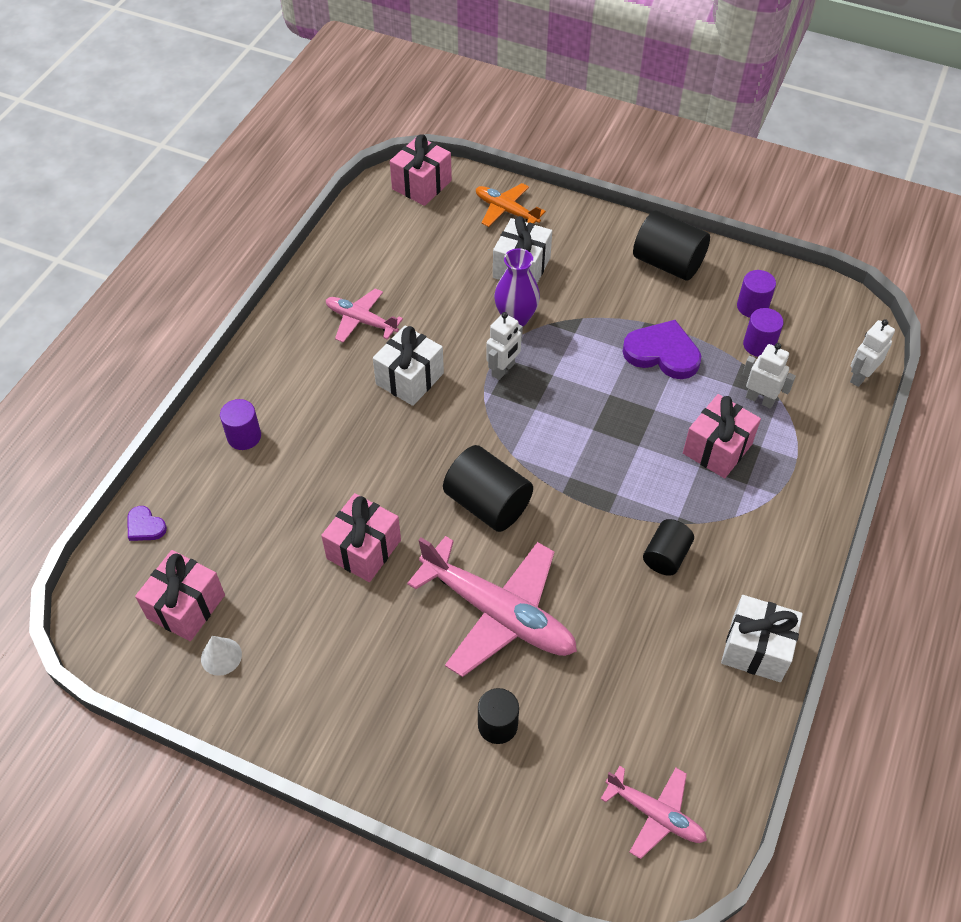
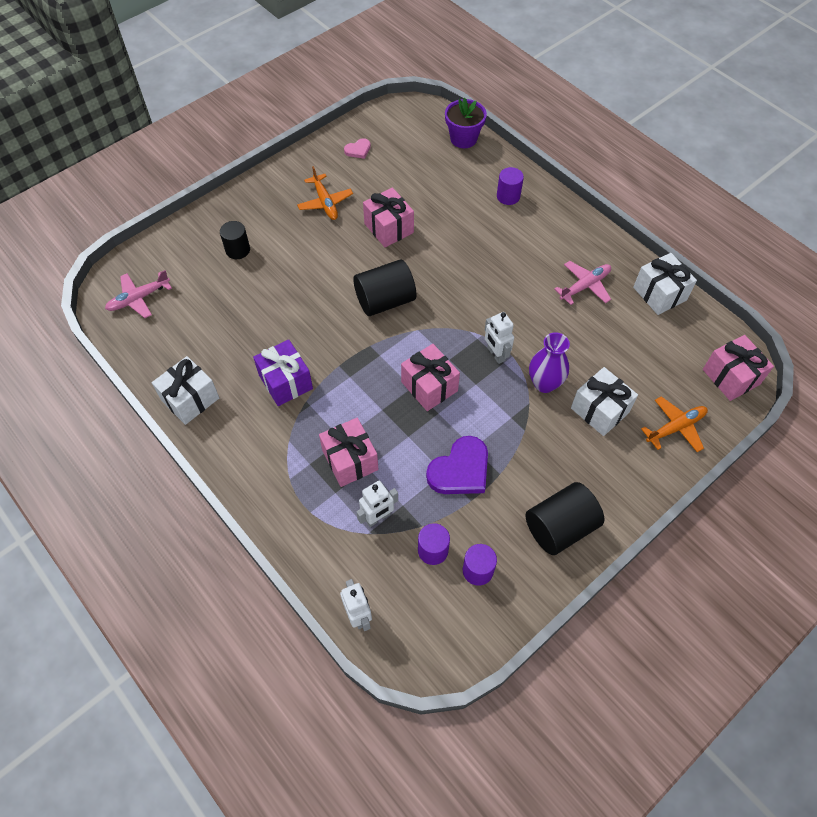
camera: 115 degrees right, 5 degrees up
(145, 526) = (463, 138): purple heart -> purple flower pot
(186, 606) = (398, 143): pink gift -> pink gift (429, 386)
(221, 656) = (358, 150): white cone -> pink heart
(351, 651) = (325, 202): none -> orange plane
(410, 378) = (515, 296): white gift -> white gift (659, 294)
(497, 613) = (305, 276): pink plane -> none
(666, 556) = (285, 382): black cylinder -> purple gift

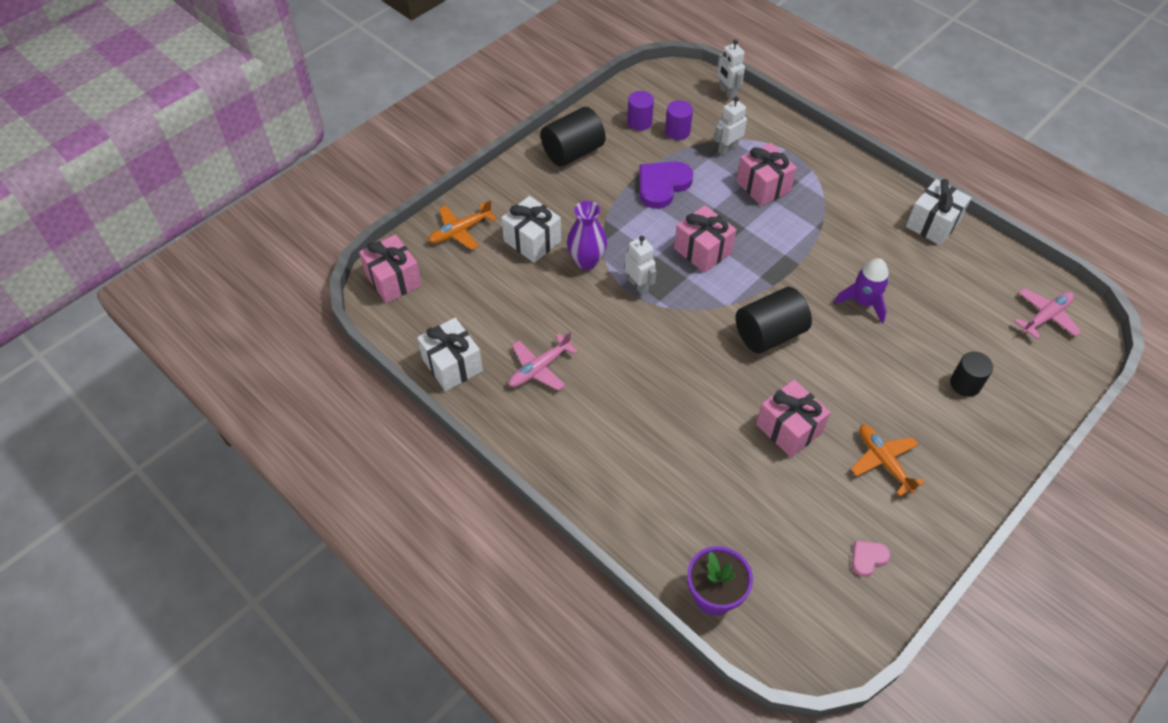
camera: 175 degrees right, 5 degrees down
(285, 382) = (847, 245): purple gift -> none
(292, 323) = (863, 302): none -> purple rocket
(508, 196) = (638, 491): purple cylinder -> none

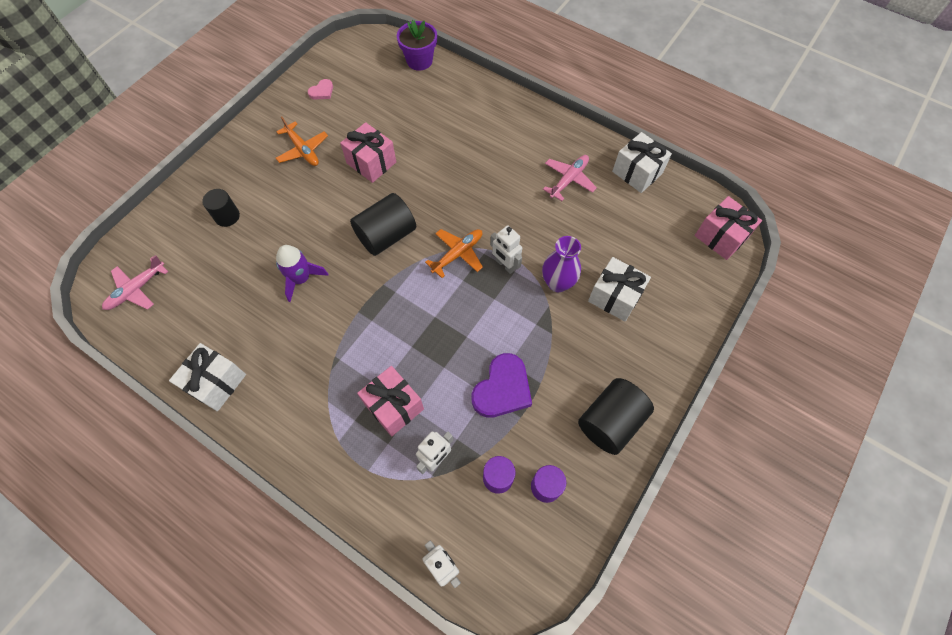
camera: 170 degrees right, 10 degrees up
(460, 231) = (686, 297): orange plane -> orange plane (457, 254)
(702, 250) = (451, 312): pink gift -> none

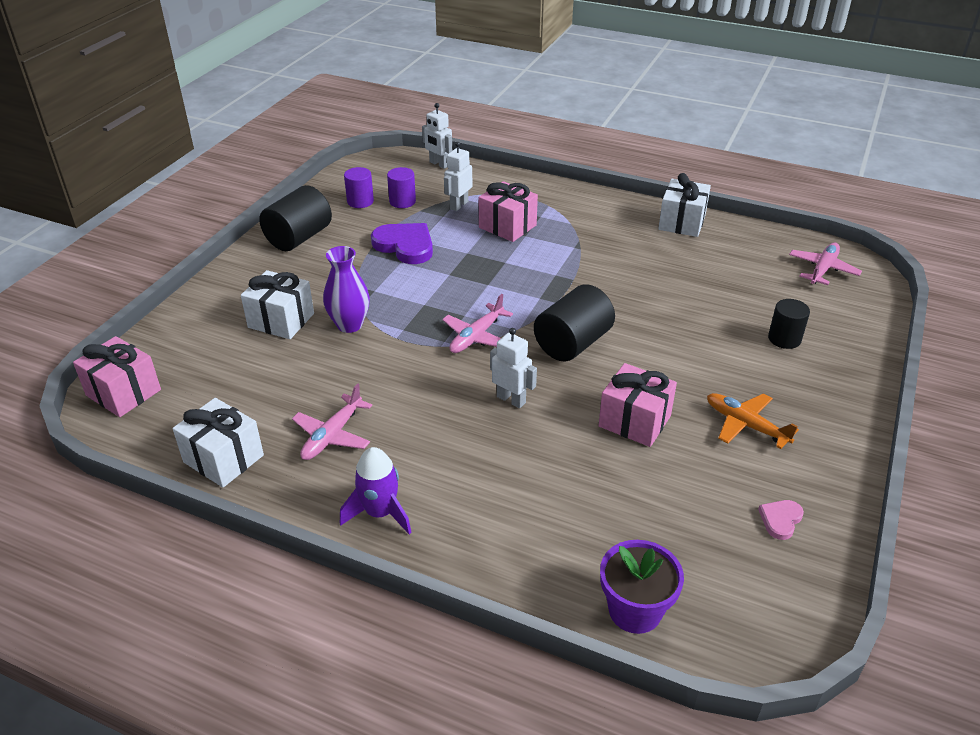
camera: 170 degrees right, 25 degrees down
(301, 278) = (652, 296): purple rocket -> purple rocket (380, 513)
(457, 254) = (477, 336): orange plane -> pink plane
(502, 389) = (405, 246): purple heart -> purple heart turned 105 degrees clockwise
(505, 265) = (415, 333): white robot -> white robot (511, 399)

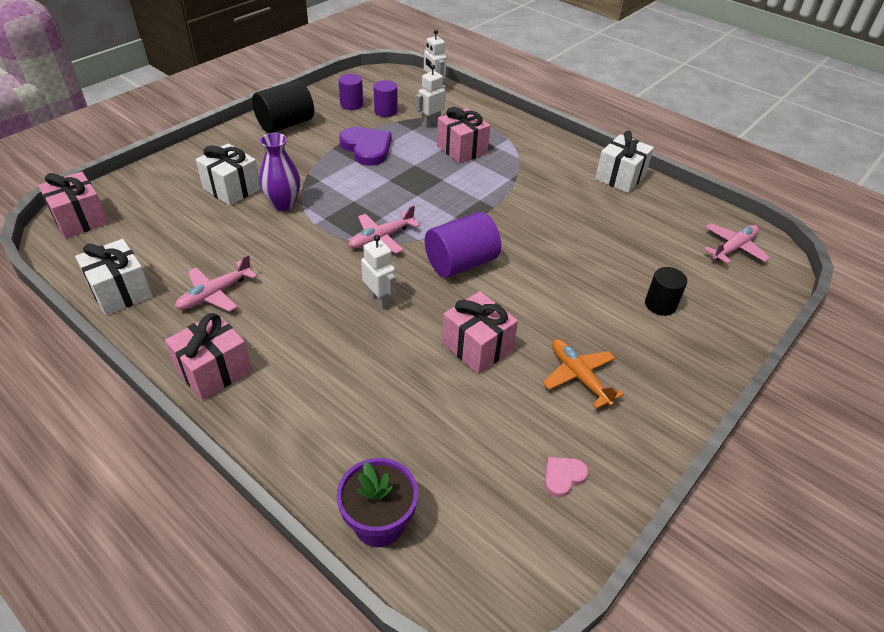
camera: 15 degrees right, 5 degrees up
(380, 513) = (214, 370): purple rocket -> pink gift
(572, 343) = (461, 263): black cylinder -> purple cylinder

